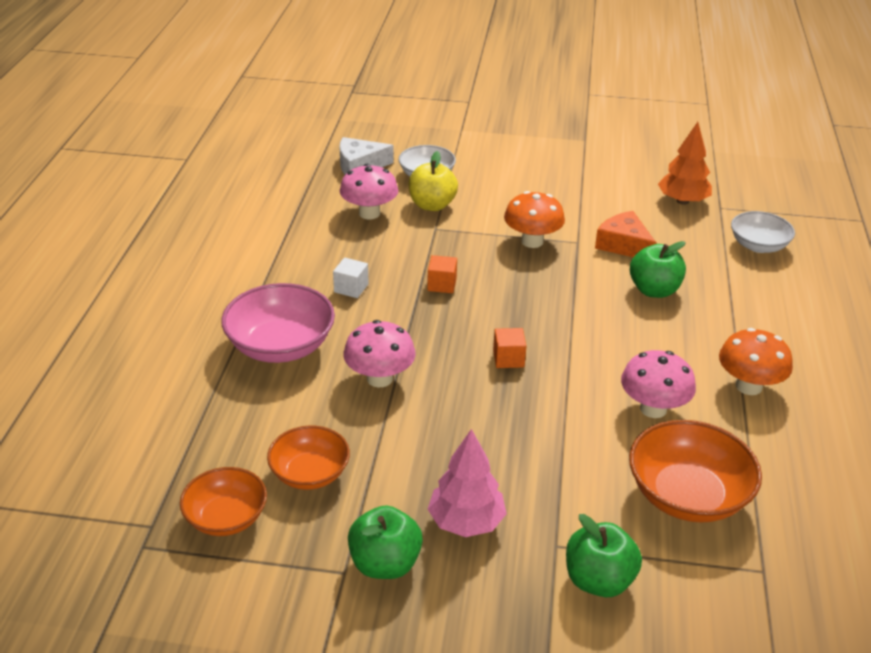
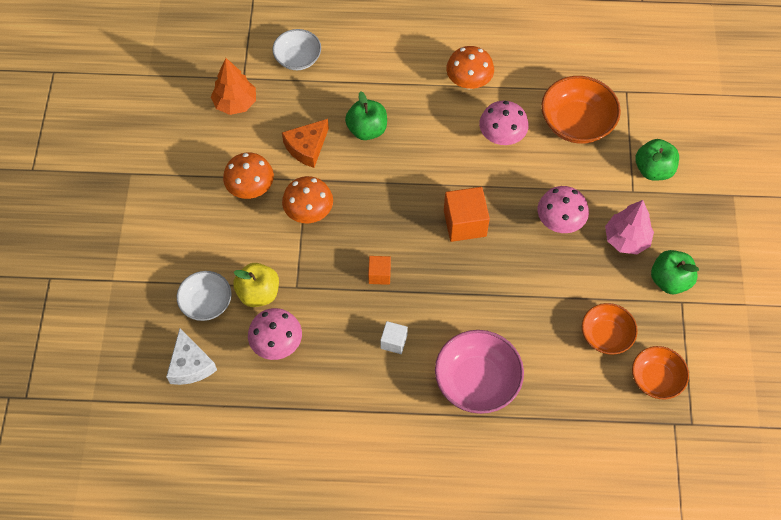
camera: 95 degrees left, 25 degrees up
(379, 378) = (502, 305): pink mushroom -> pink mushroom (559, 222)
(508, 359) = (465, 223): orange cube -> orange cube, size x1.79
(565, 206) = (251, 188): none -> orange mushroom

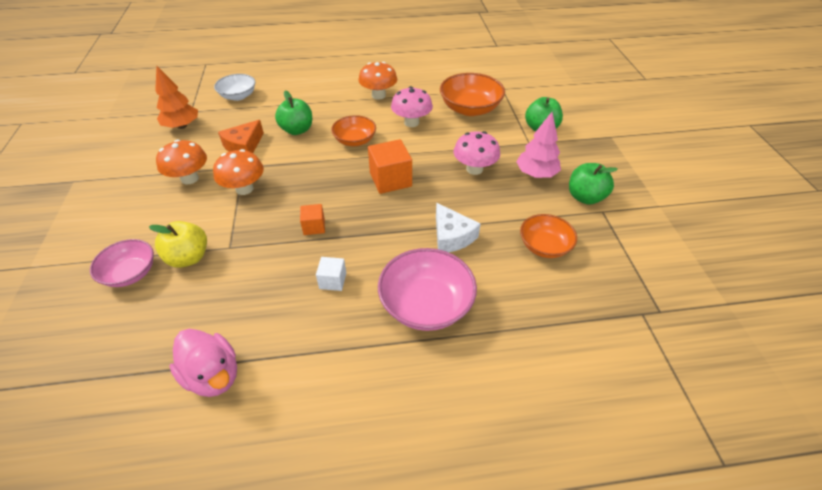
camera: 10 degrees left, 15 degrees down
(190, 365) = (101, 335): white cheese -> white cheese (451, 236)
(206, 303) = (130, 273): white bowl -> pink bowl
(277, 344) = (205, 300): pink mushroom -> none
(288, 418) = (213, 375): none -> pink duck
(656, 379) = (606, 276): orange bowl -> orange bowl (355, 140)

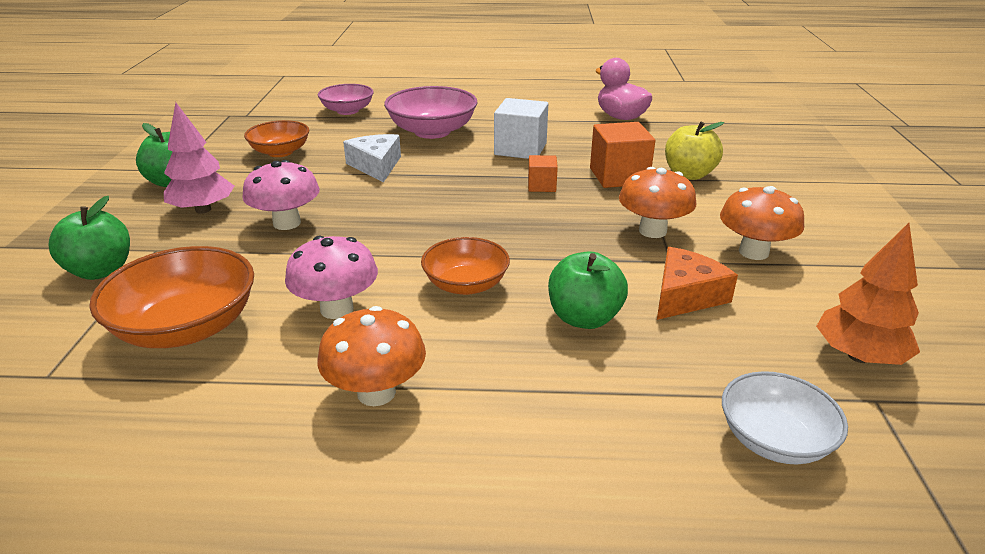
camera: 170 degrees left, 15 degrees down
(130, 273) = (748, 169): pink bowl -> pink bowl (347, 111)
(333, 281) = (520, 149): white cube -> white cube, size x1.79
(390, 179) = (424, 222): orange cube -> orange cube (618, 176)

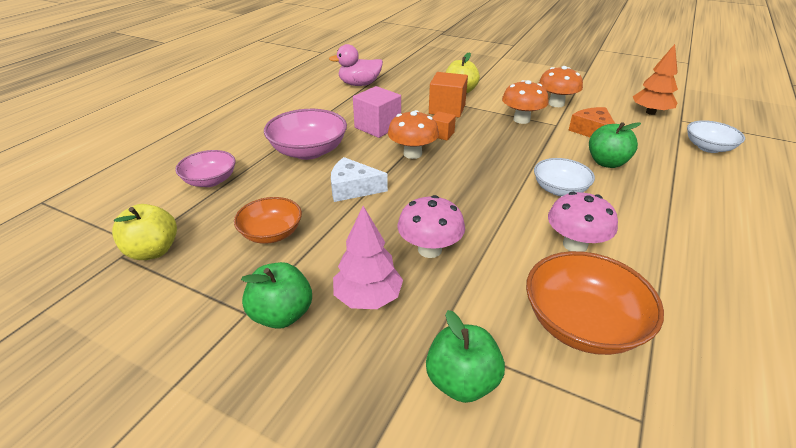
camera: 65 degrees left, 5 degrees up
(239, 122) = (153, 251): none -> yellow apple
(376, 392) = (672, 245): orange mushroom -> orange mushroom (412, 154)
(466, 284) = (559, 189): orange bowl -> white bowl
(520, 149) = (377, 127): white cube -> pink cube

